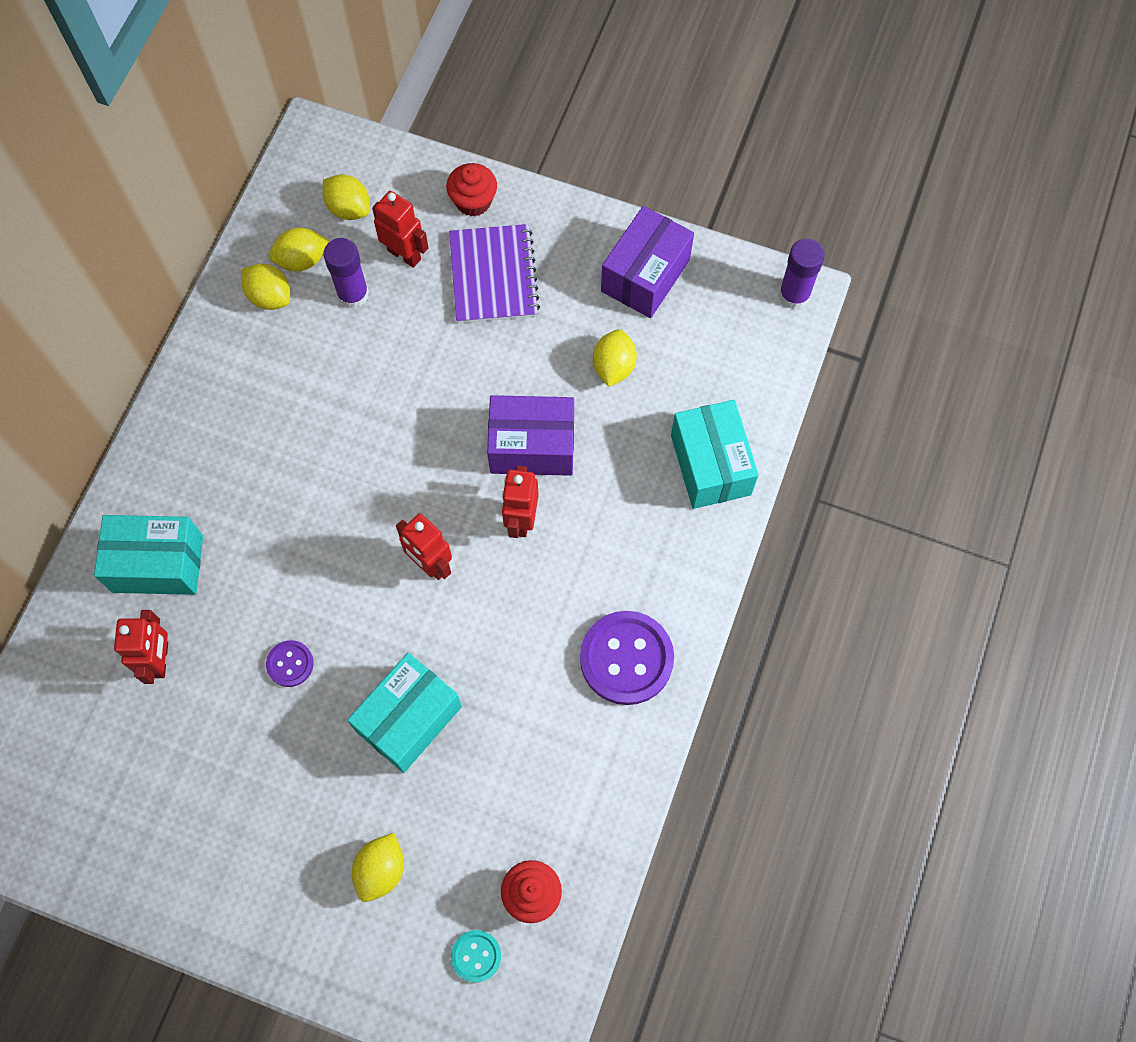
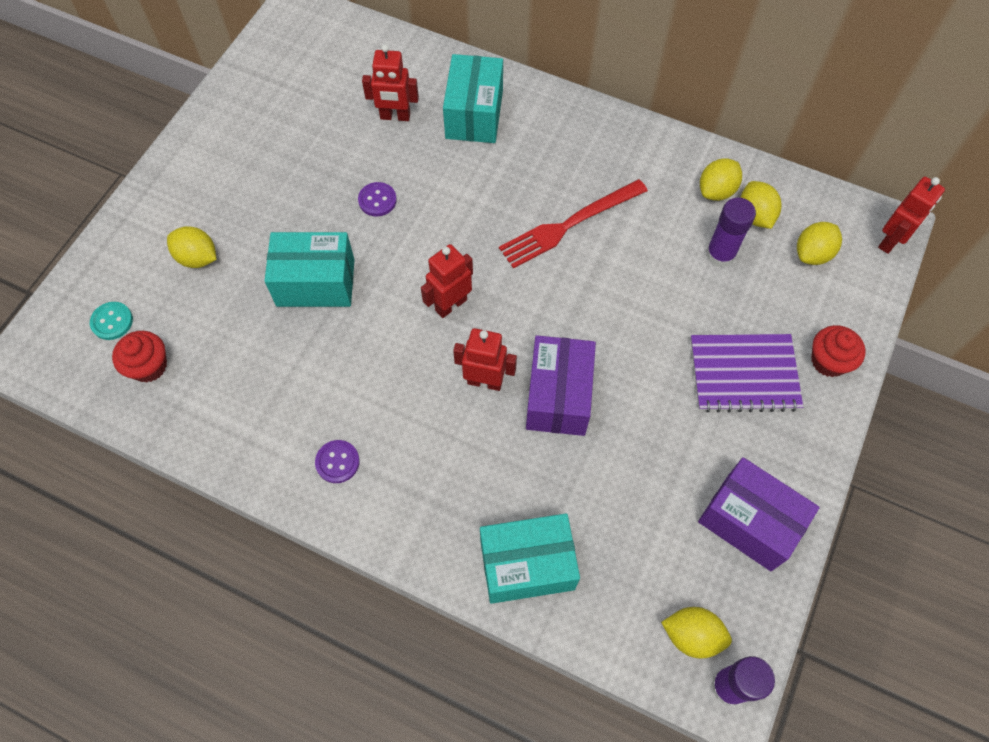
camera: 95 degrees right, 5 degrees down
(319, 446) = (569, 225): none -> red fork
(404, 254) = (764, 298): red robot -> red robot (891, 241)
(409, 719) = (315, 282): turquoise box -> turquoise box turned 45 degrees counterclockwise
(613, 367) = (641, 479): yellow lemon -> yellow lemon (692, 635)
(626, 658) = (337, 462): purple button -> purple button, size x0.50

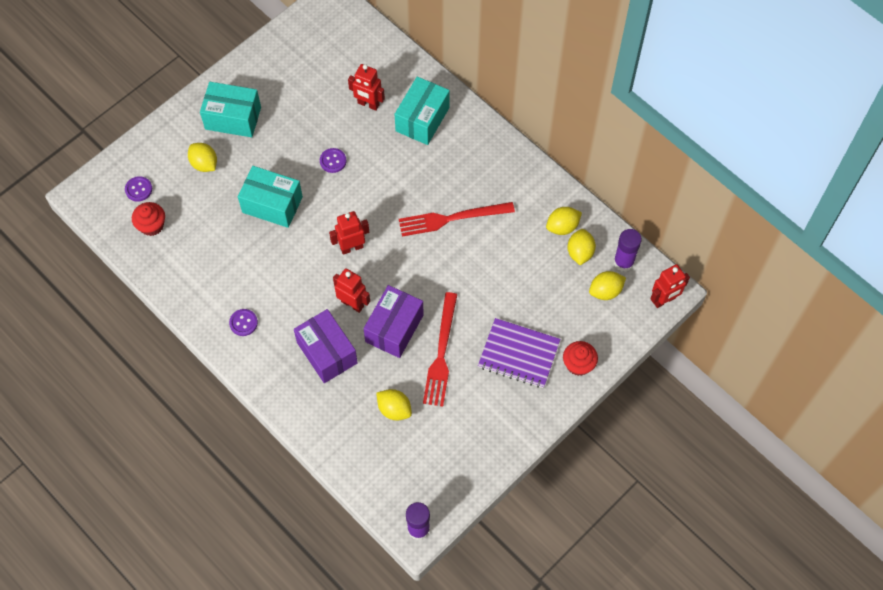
camera: 20 degrees right, 0 degrees up
(112, 321) = (138, 189): turquoise button -> purple button
(527, 565) = (331, 421): turquoise box -> turquoise box (233, 118)
(639, 409) = (441, 353): none -> red fork
(692, 635) = (410, 494): yellow lemon -> yellow lemon (394, 409)
(720, 254) = (543, 271): purple glue stick -> purple glue stick (623, 262)
(749, 522) = (476, 443): purple box -> purple box (327, 353)

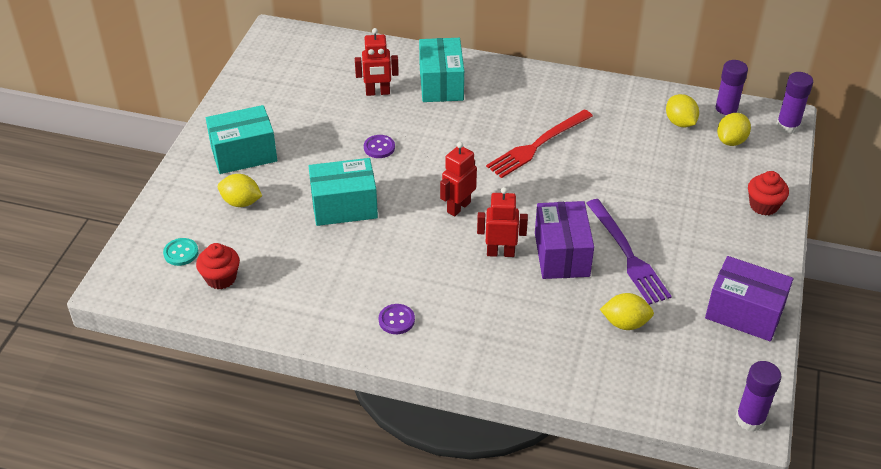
camera: 30 degrees left, 20 degrees down
(138, 189) = (181, 253): purple button -> turquoise button
(327, 353) = (510, 306): purple box -> purple box (744, 313)
(441, 353) = (627, 254): red fork -> purple fork
(519, 354) = (701, 222): purple notebook -> none
(562, 227) = (646, 111): yellow lemon -> none
(664, 300) = (787, 126): red robot -> purple glue stick

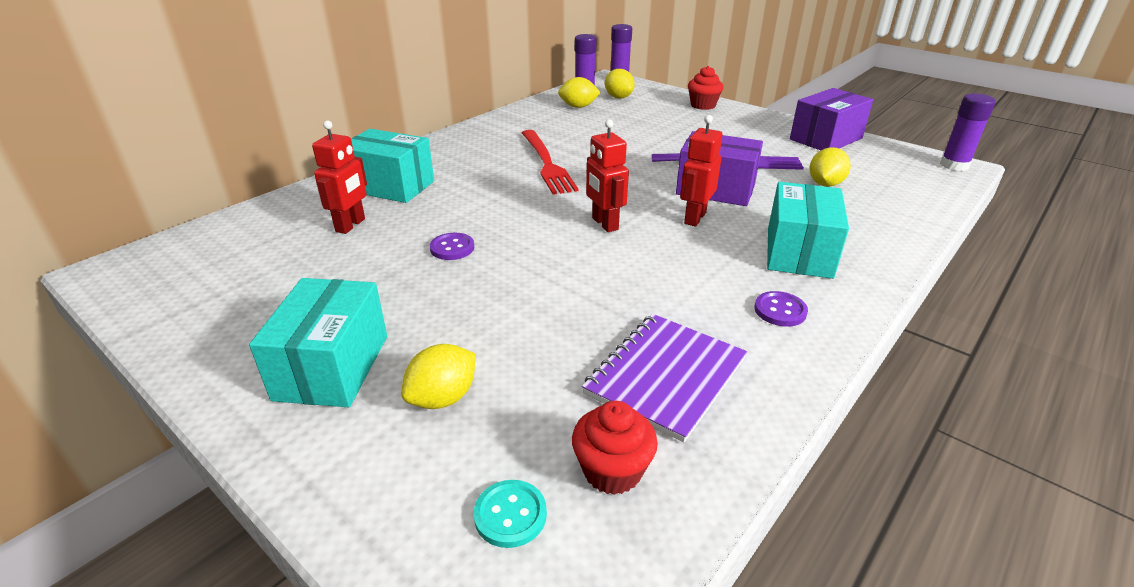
camera: 65 degrees left, 10 degrees down
(300, 280) = (665, 376): none -> purple notebook
(344, 206) = (538, 300): turquoise box -> turquoise box (799, 252)

